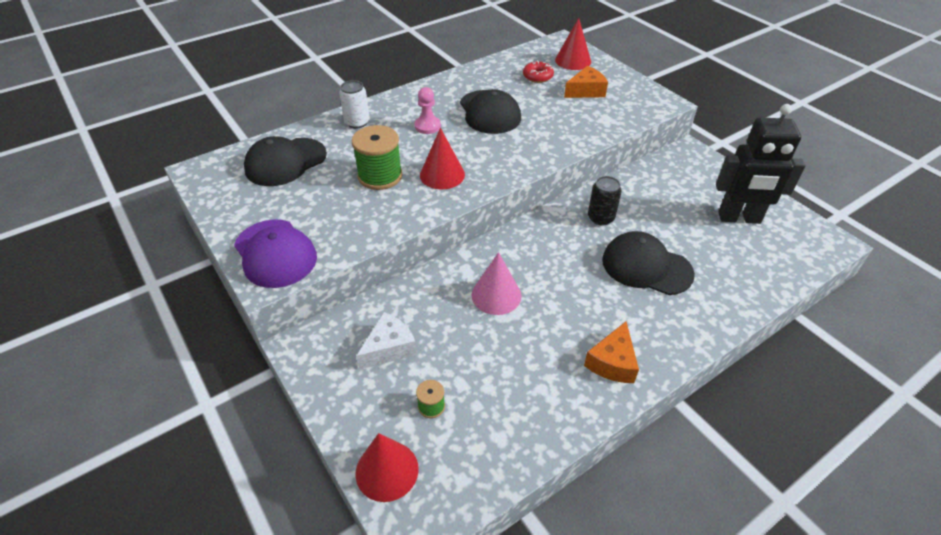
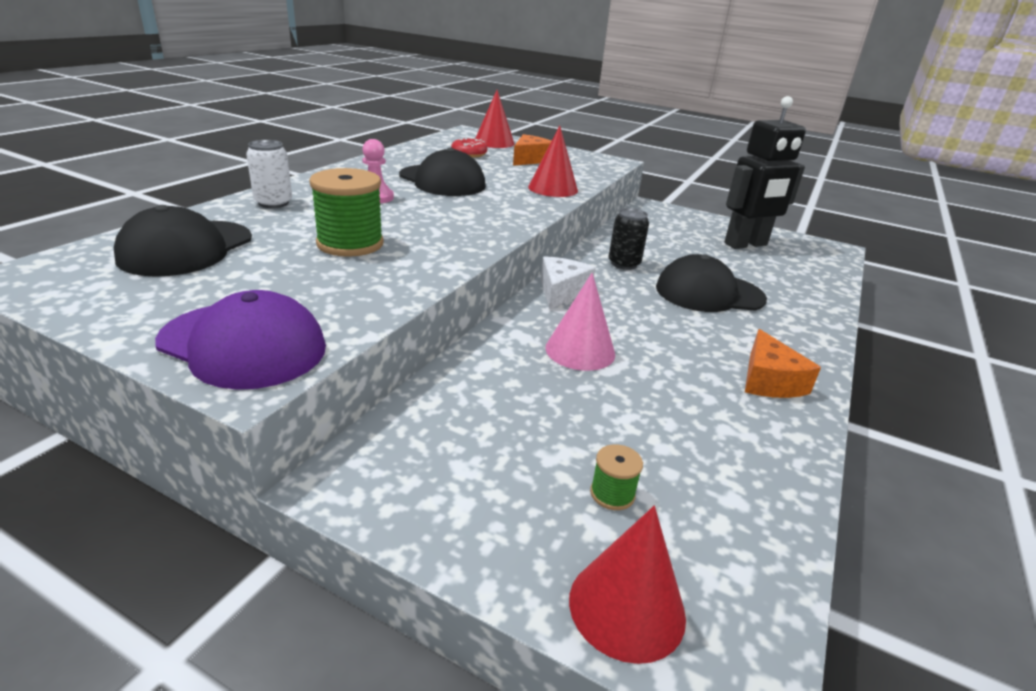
camera: 30 degrees left, 15 degrees down
(389, 348) = (490, 442): white cheese -> white cheese (561, 291)
(442, 174) = (434, 232): red cone -> red cone (553, 188)

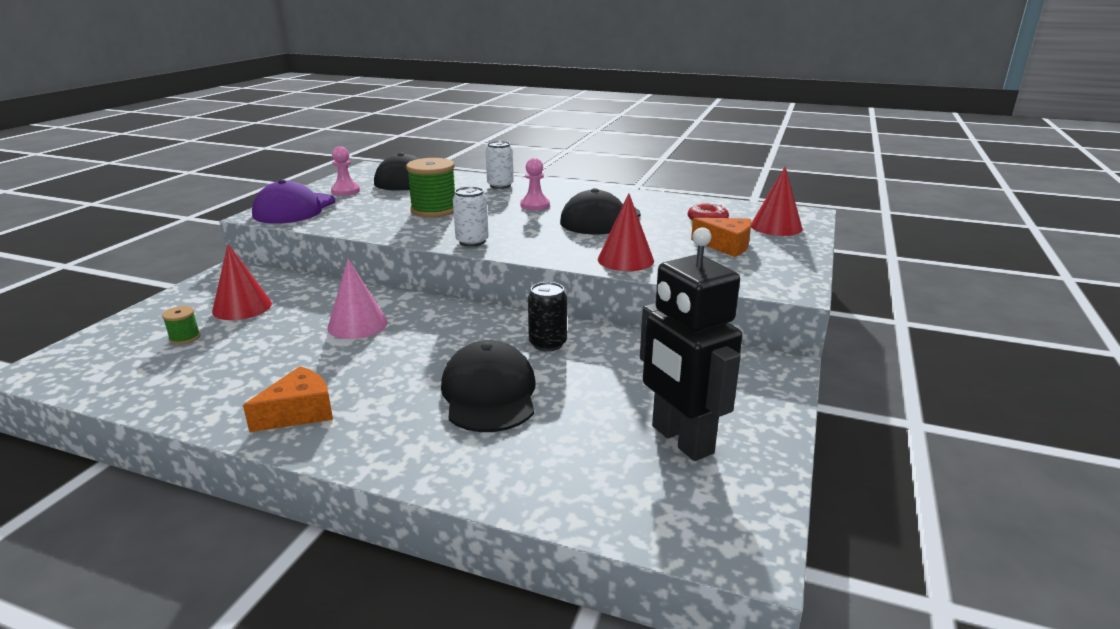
camera: 85 degrees right, 5 degrees down
(174, 300) = (345, 191): none -> pink pawn
(483, 234) = (472, 241): none -> white can
(561, 291) = (464, 314): white cheese -> none
(627, 607) = (100, 341): red cone -> red cone (242, 307)
(769, 381) = (299, 412): orange cheese -> orange cheese turned 150 degrees clockwise

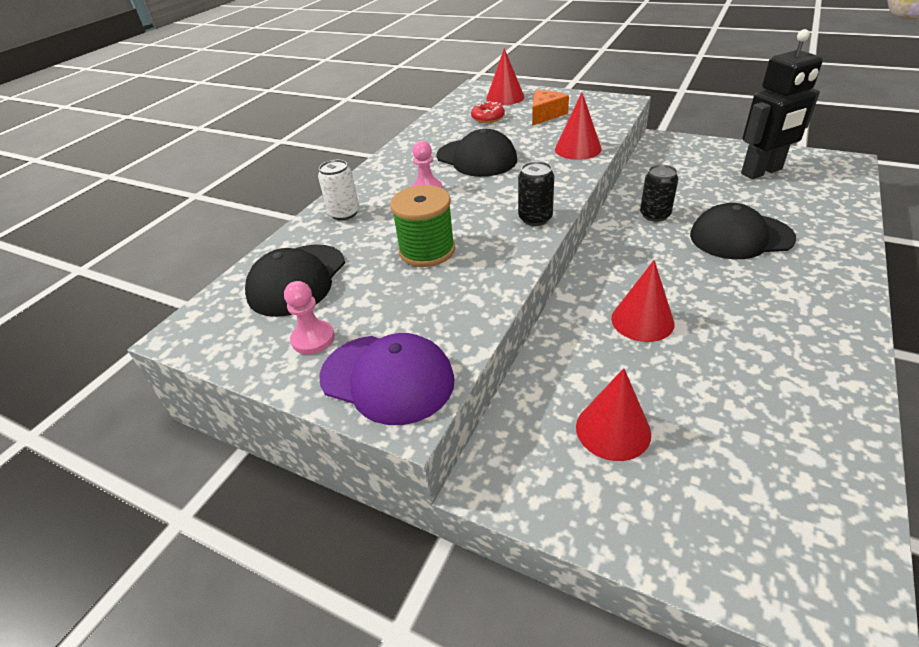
camera: 80 degrees left, 15 degrees up
(185, 338) = (708, 464): green spool -> none
(299, 412) = (816, 328): orange cheese -> none
(357, 325) = (642, 320): pink cone -> red cone
(472, 241) = (535, 218): white can -> black can

